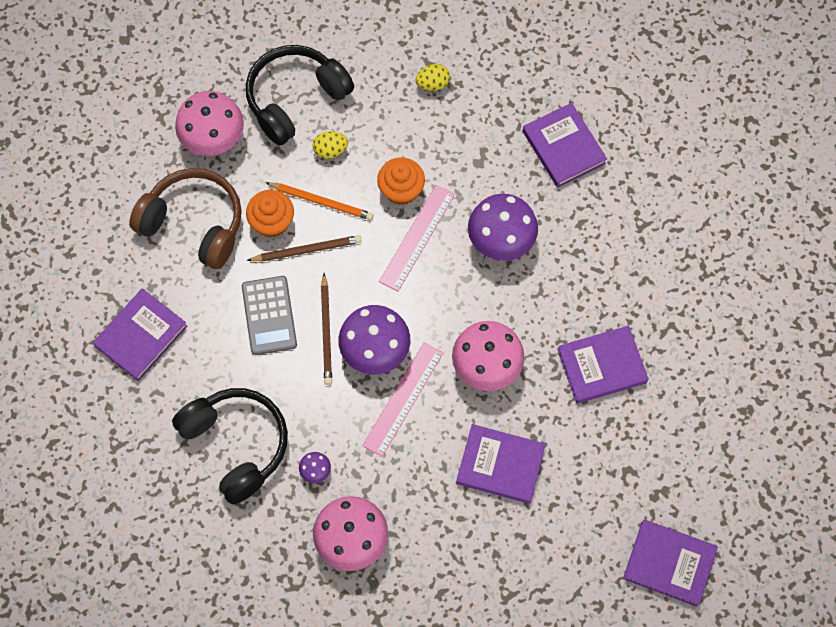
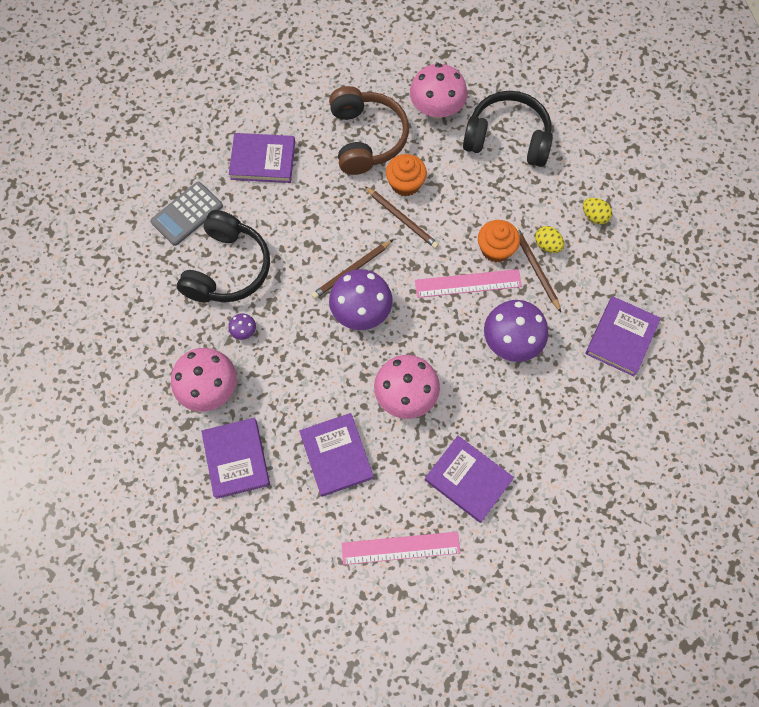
camera: 55 degrees right, 0 degrees up
(269, 315) = (336, 227): grey calculator -> grey calculator (187, 214)
(321, 202) = (445, 204): orange pencil -> none
(330, 150) = (488, 185): yellow egg -> yellow egg (547, 245)
(403, 399) = (338, 354): pink ruler -> pink ruler (400, 548)
(446, 170) = (535, 268): none -> brown pencil
(669, 563) = (345, 636): purple book -> purple book (236, 459)

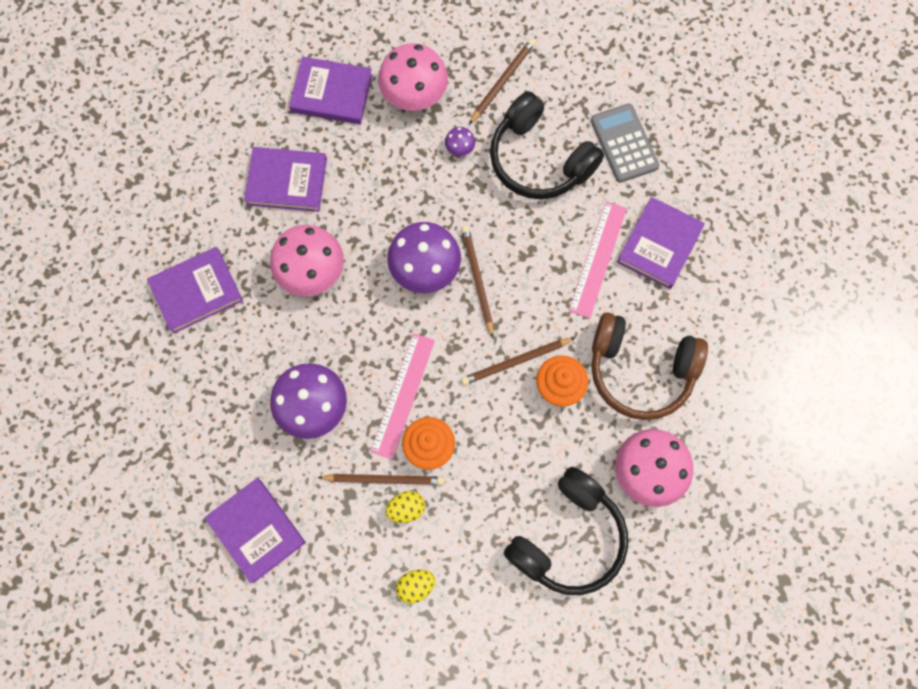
camera: 115 degrees right, 5 degrees up
(167, 325) = (502, 82): none -> brown pencil
(400, 548) = (169, 200): pink ruler -> pink ruler (597, 259)

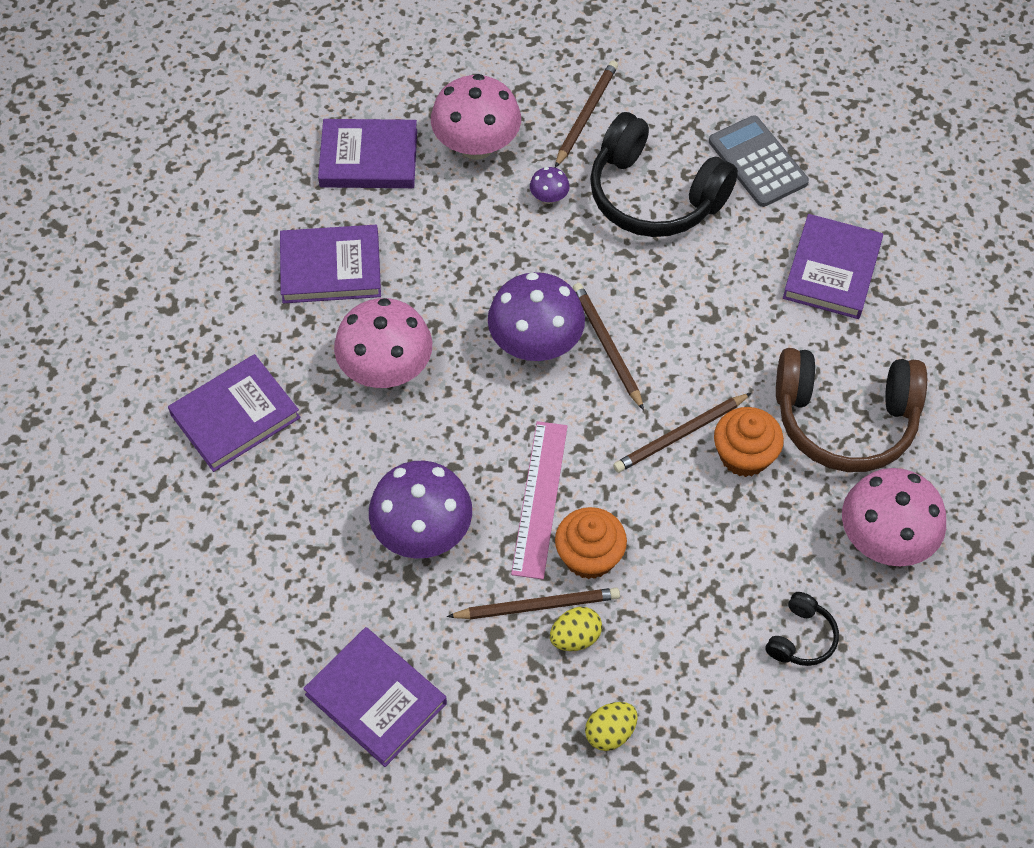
camera: 10 degrees left, 15 degrees down
(568, 538) = (801, 638): black headphones -> black headphones, size x0.46
(597, 259) = (757, 298): pink ruler -> none

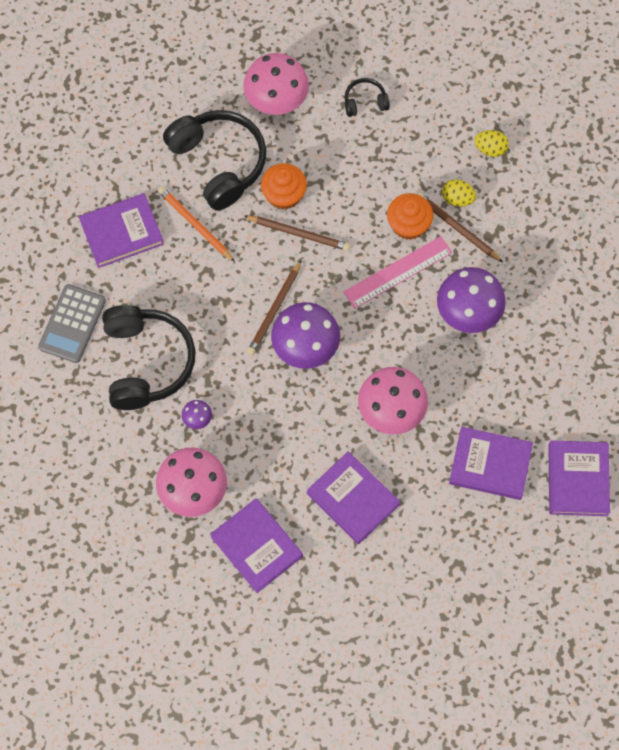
camera: 130 degrees left, 10 degrees up
(376, 699) = (572, 262): purple book -> purple book (578, 480)
(586, 115) = (115, 447): brown pencil -> none
(781, 343) = (195, 225): none -> orange pencil
(845, 420) = (219, 163): brown headphones -> black headphones

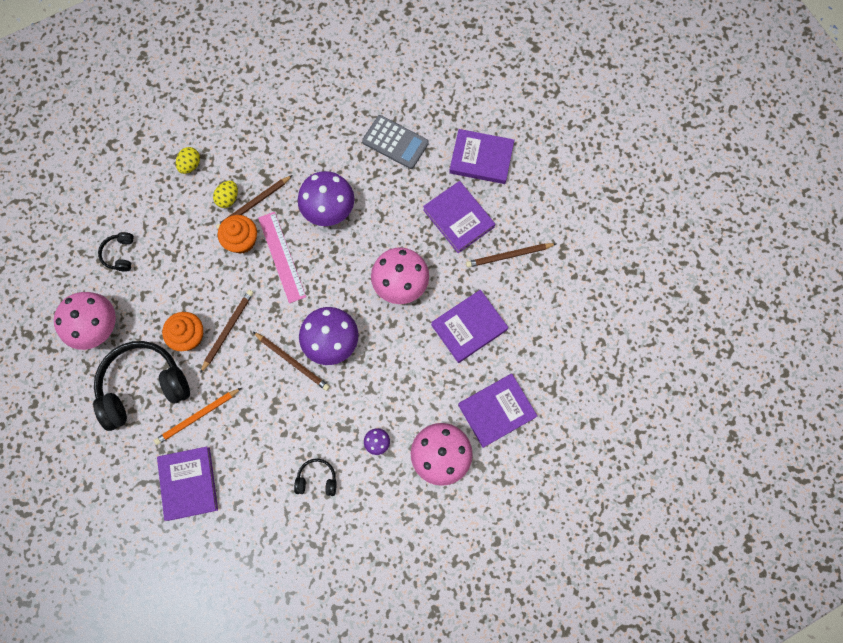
camera: 80 degrees left, 5 degrees up
(72, 324) = (266, 541): grey calculator -> grey calculator (395, 142)
(146, 362) = (317, 479): black headphones -> black headphones, size x0.46
(454, 533) = (509, 256): none -> brown pencil
(490, 465) = (458, 218): purple book -> purple book turned 60 degrees counterclockwise

